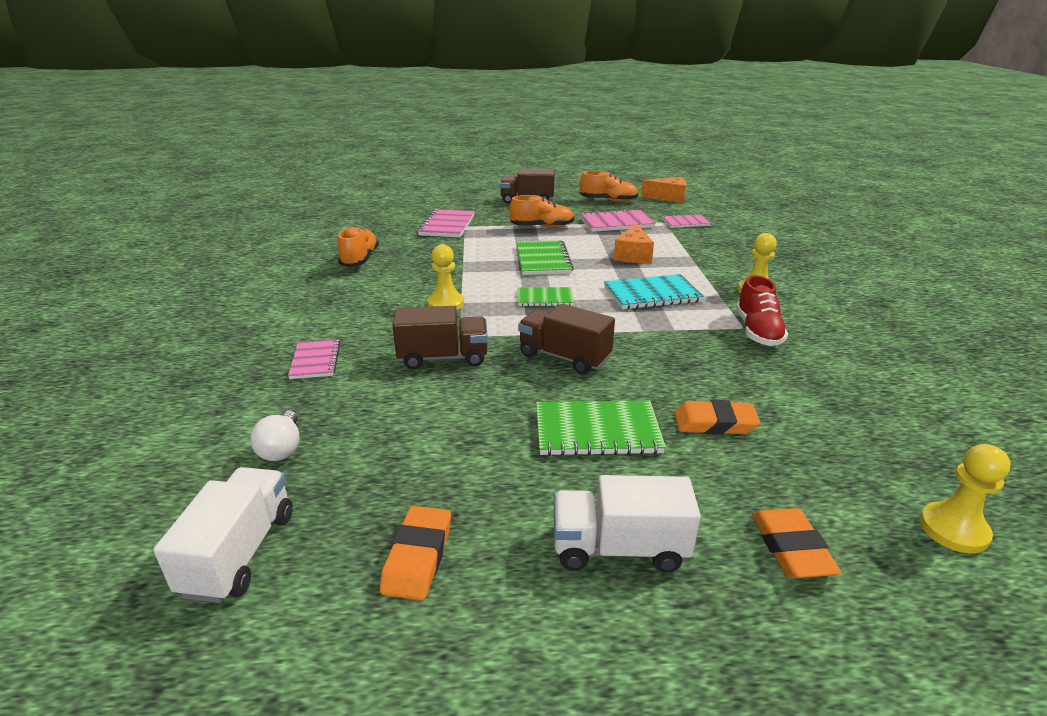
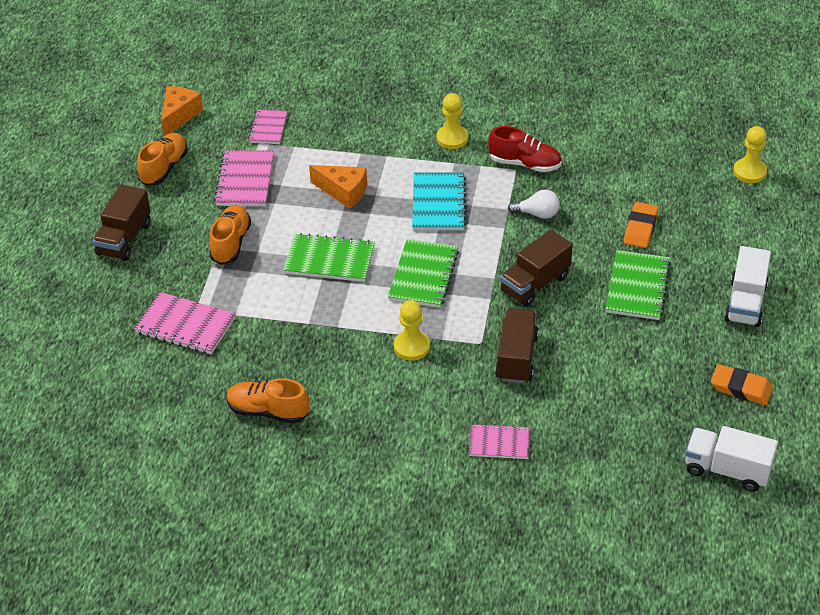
camera: 75 degrees left, 15 degrees up
(282, 448) = (625, 457): white light bulb -> white light bulb (537, 214)
(545, 298) = (423, 275): green notebook -> green notebook, size x1.56
(791, 548) = (754, 236): orange eraser -> none

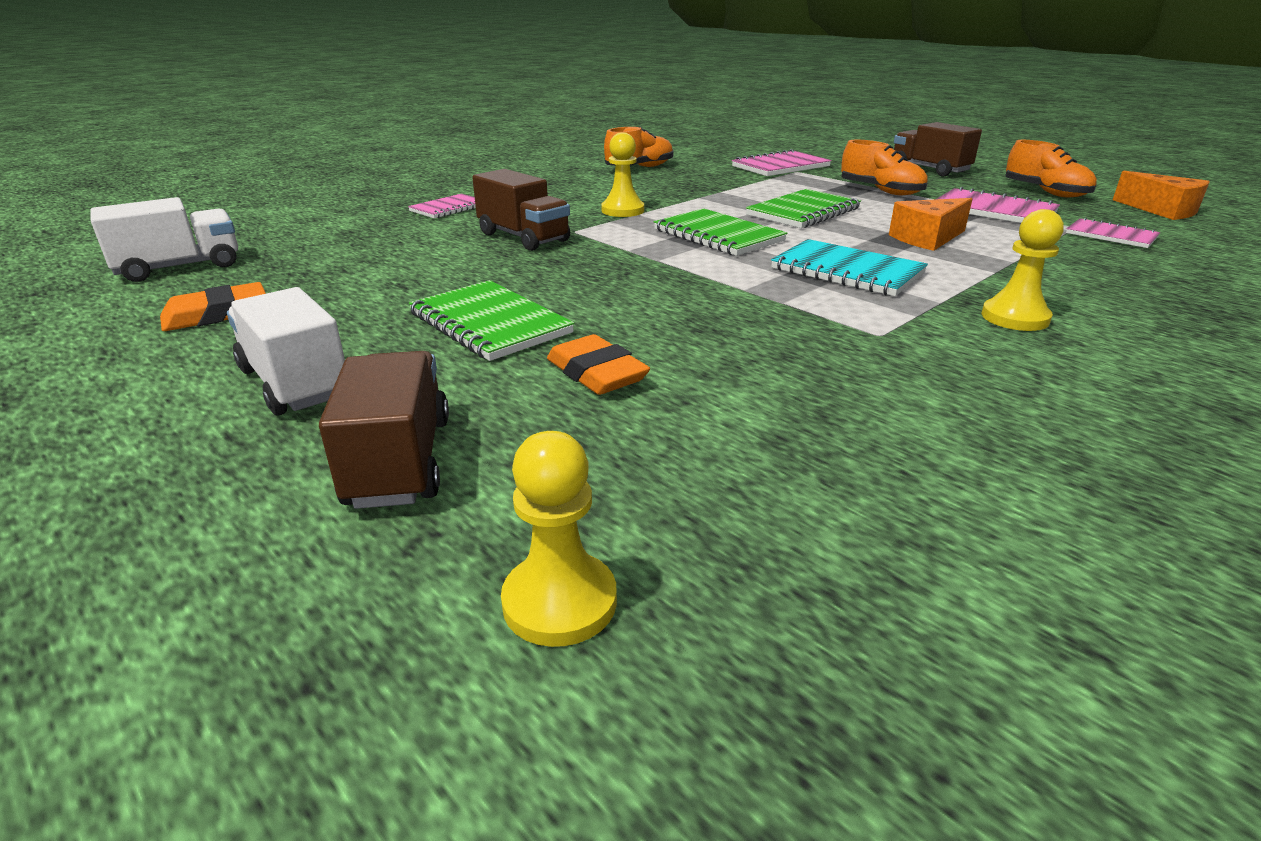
camera: 125 degrees right, 15 degrees down
(524, 164) = (889, 346): red shoe -> none
(535, 284) = (611, 274): brown truck -> brown truck (399, 461)
(537, 214) = (745, 315): white light bulb -> none

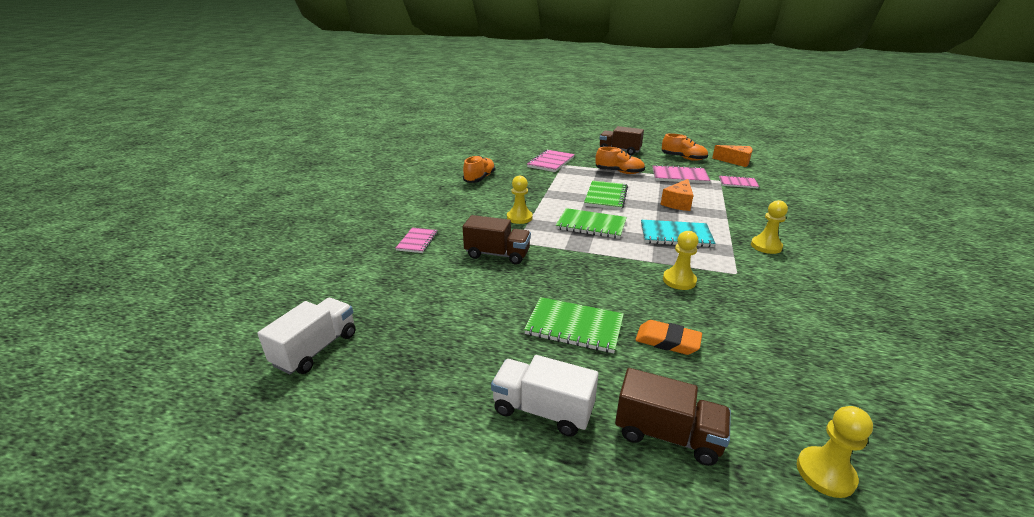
camera: 30 degrees left, 0 degrees up
(216, 314) = (411, 379): orange eraser -> none
(399, 461) = (667, 434): brown truck -> brown truck turned 150 degrees clockwise
(750, 318) = (679, 280): none -> yellow pawn

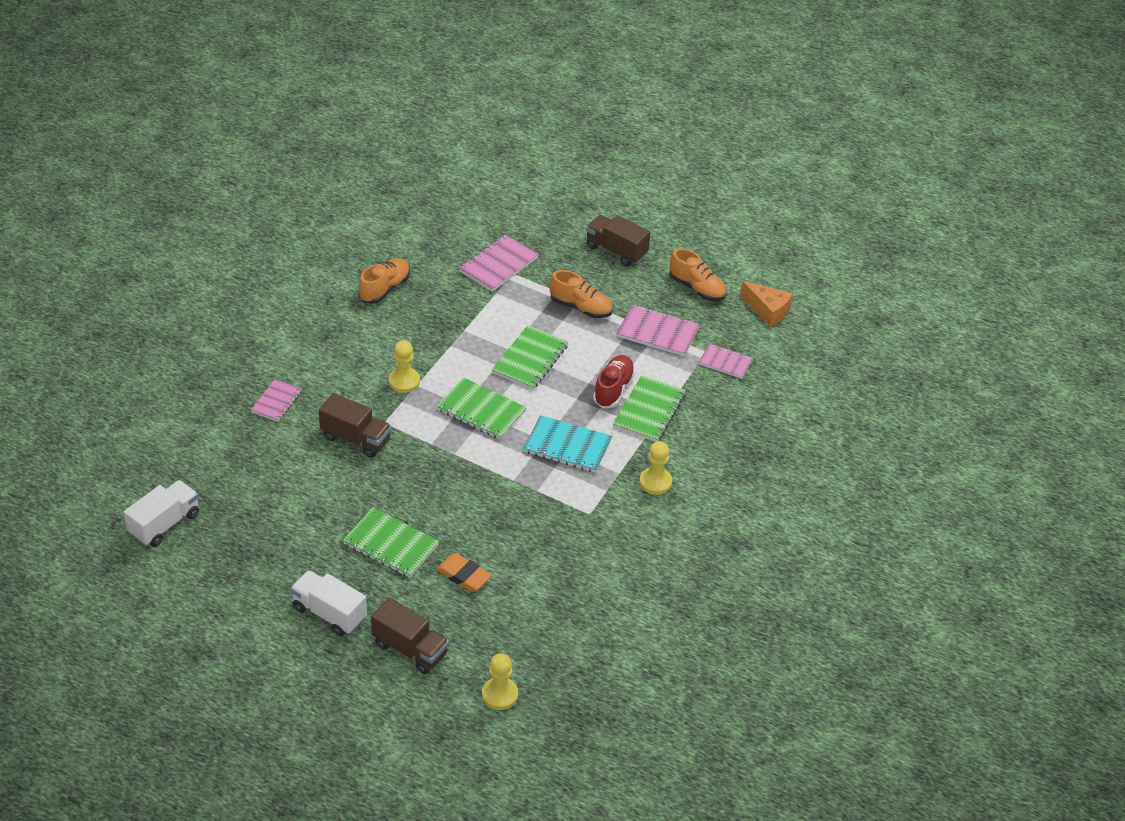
camera: 10 degrees right, 15 degrees up
(678, 203) = (613, 389): orange cheese -> red shoe
(679, 280) = (523, 511): yellow pawn -> none
(715, 210) = (649, 410): none -> green notebook

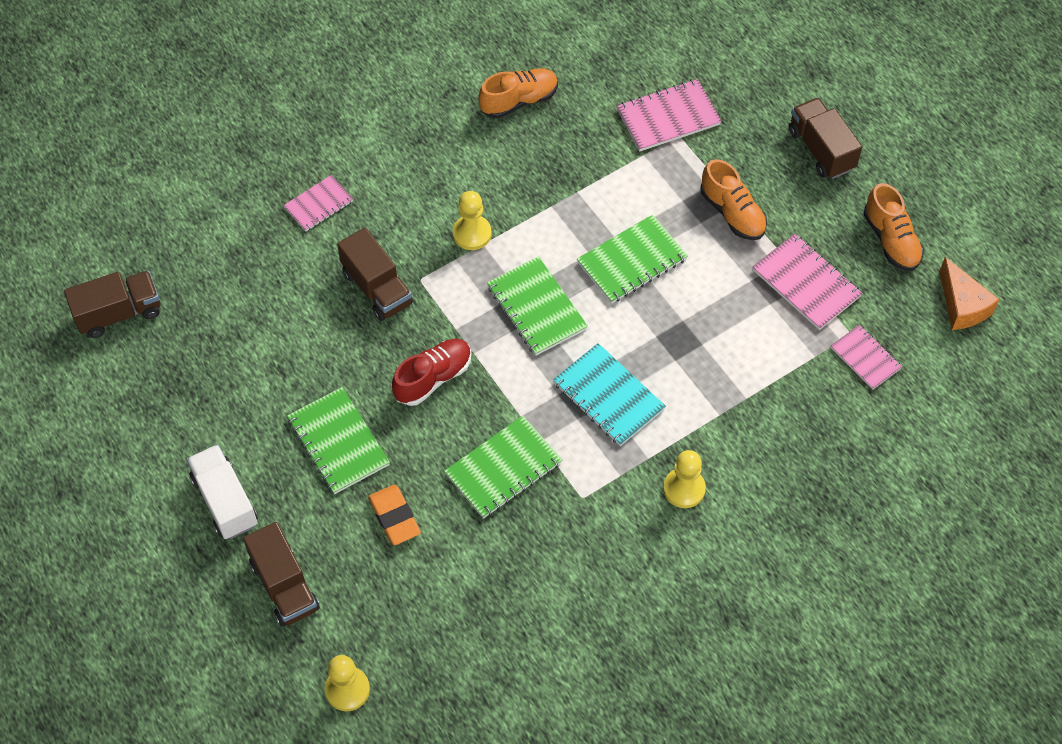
camera: 30 degrees right, 15 degrees up
(164, 524) = (119, 313): white truck -> brown truck
(613, 389) = (707, 341): red shoe -> red shoe (433, 378)
(649, 410) = (733, 388): green notebook -> green notebook (503, 468)

